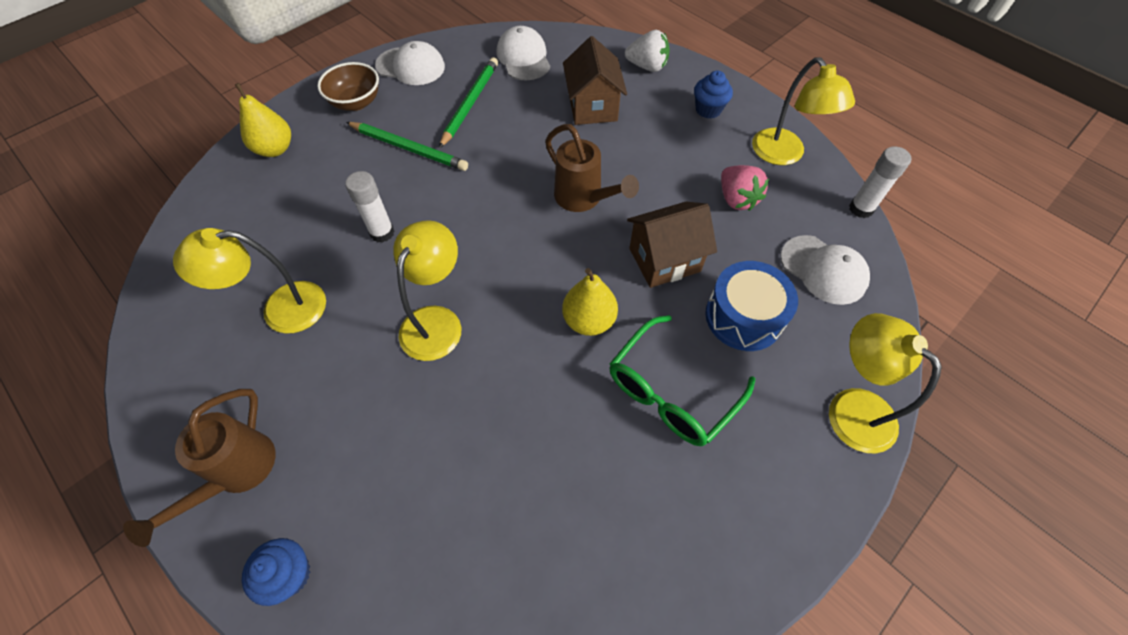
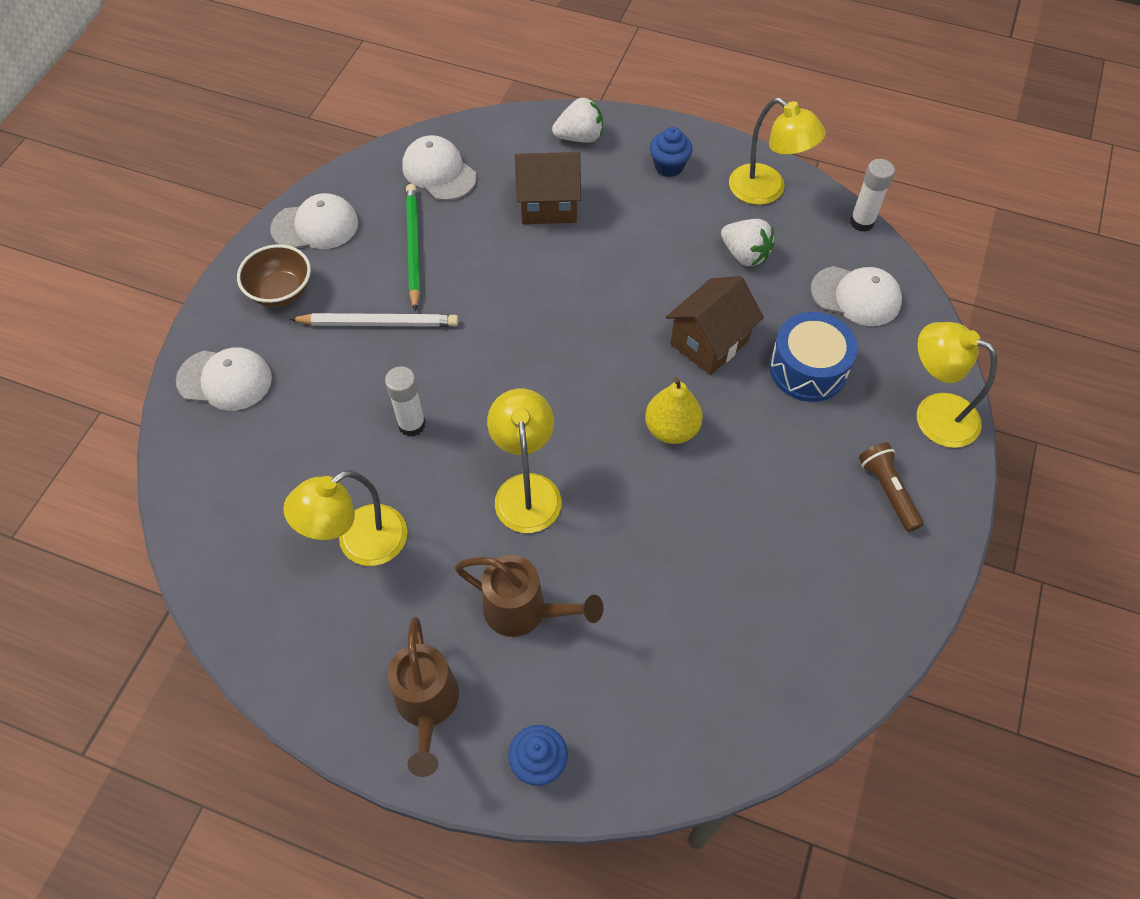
camera: 25 degrees left, 0 degrees up
(275, 149) = (225, 380): yellow pear -> white cap
(409, 148) = (378, 323): green pencil -> white pencil
(583, 199) = (597, 310): brown watering can -> brown watering can (525, 612)
(592, 107) = (548, 205): brown house -> brown house turned 60 degrees counterclockwise
(671, 392) = (779, 463): green glasses -> none
(736, 199) = (745, 254): pink strawberry -> white strawberry
(764, 464) = (887, 491): none -> brown flashlight

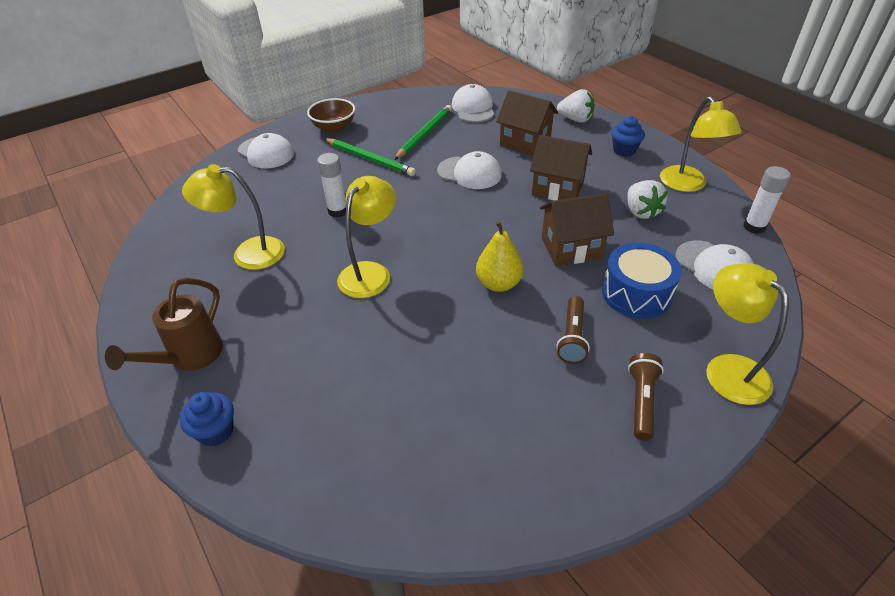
camera: 35 degrees right, 15 degrees down
(315, 226) = (381, 108): white cap -> white cap (469, 173)
(378, 323) = (370, 159): white pencil -> green pencil
(525, 612) = (300, 337): brown watering can -> none
(637, 262) = (557, 188): none -> brown house
(785, 455) = (572, 337): none -> brown flashlight

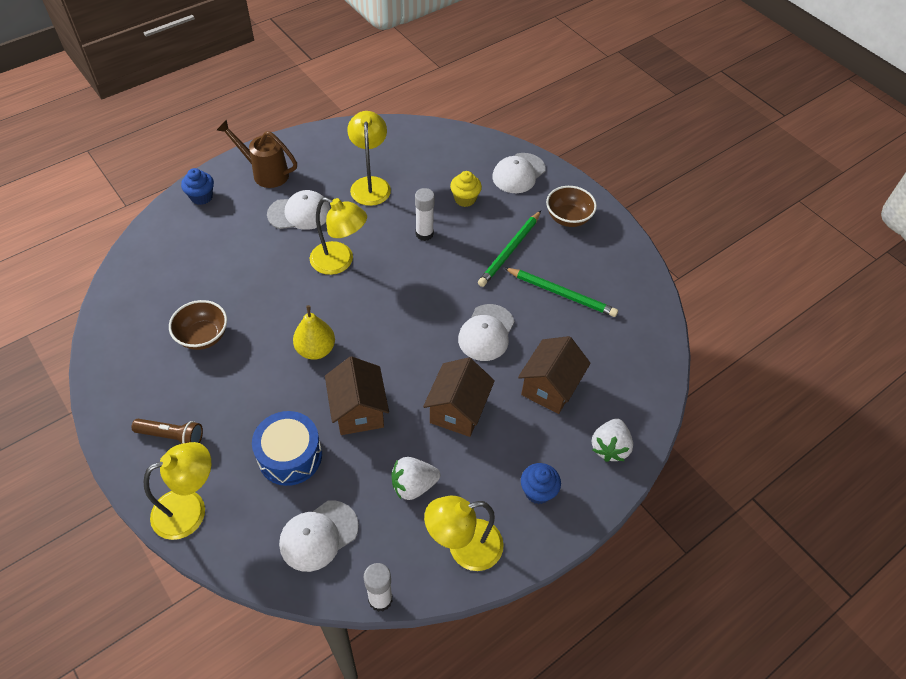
camera: 85 degrees right, 10 degrees up
(293, 185) = (465, 199): none -> yellow cupcake
(473, 108) = (625, 339): white cap -> white cap (299, 213)
(486, 391) = (203, 336): none -> brown bowl
(572, 337) = (245, 397): brown flashlight -> none

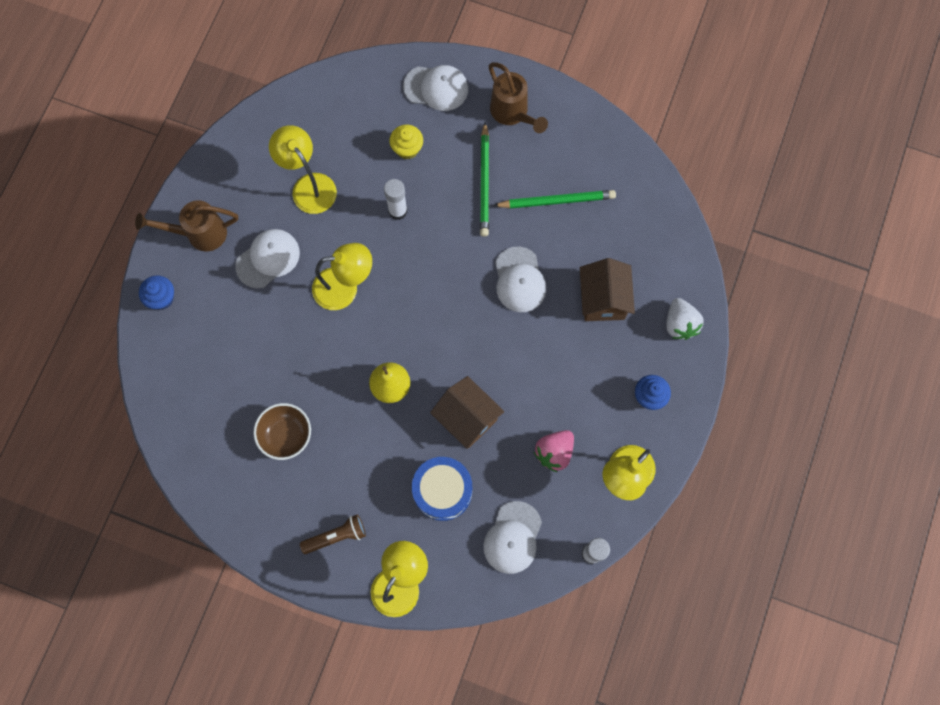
camera: 30 degrees left, 20 degrees up
(413, 485) = (554, 452): white strawberry -> pink strawberry
(458, 410) = (544, 367): brown house -> none
(518, 173) = (436, 88): white cap -> white cap turned 90 degrees counterclockwise
(568, 218) = (512, 113): brown bowl -> brown watering can

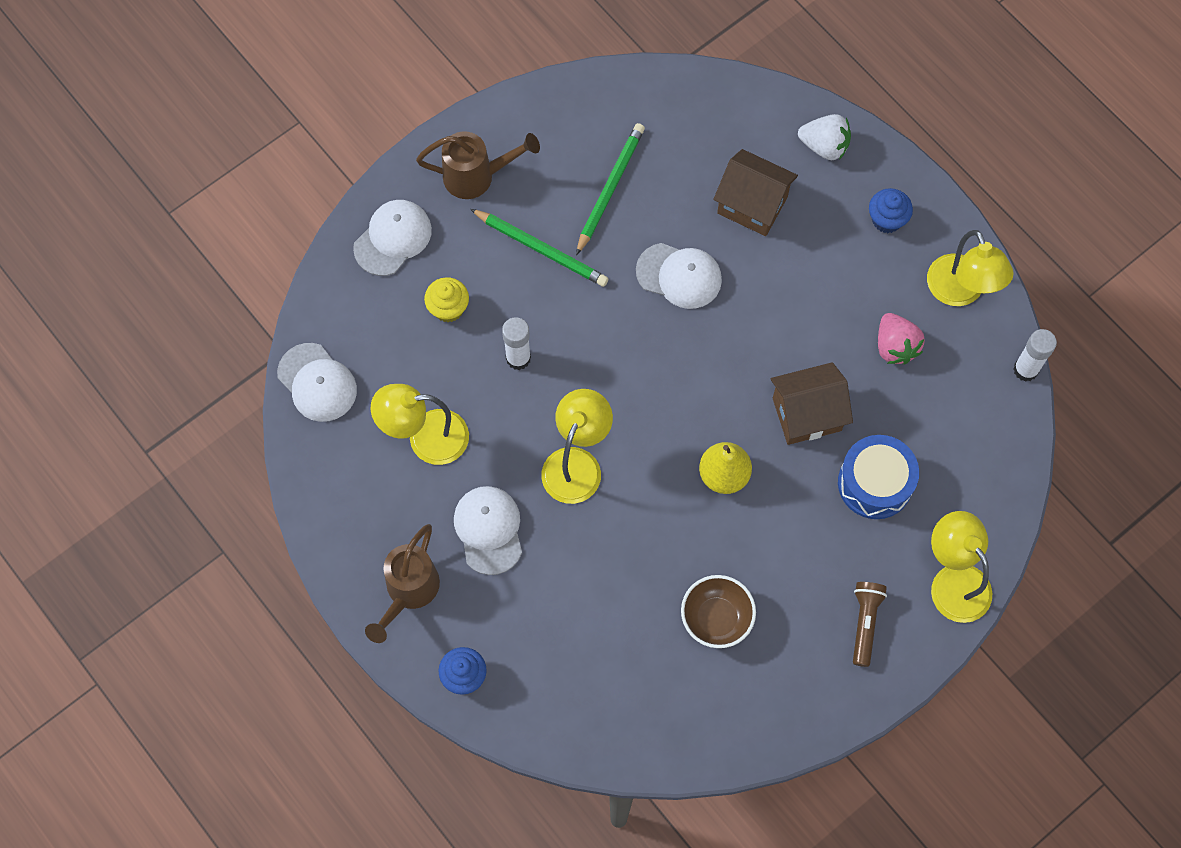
camera: 60 degrees left, 5 degrees down
(512, 537) = (966, 439): white cap -> white cap (317, 383)

